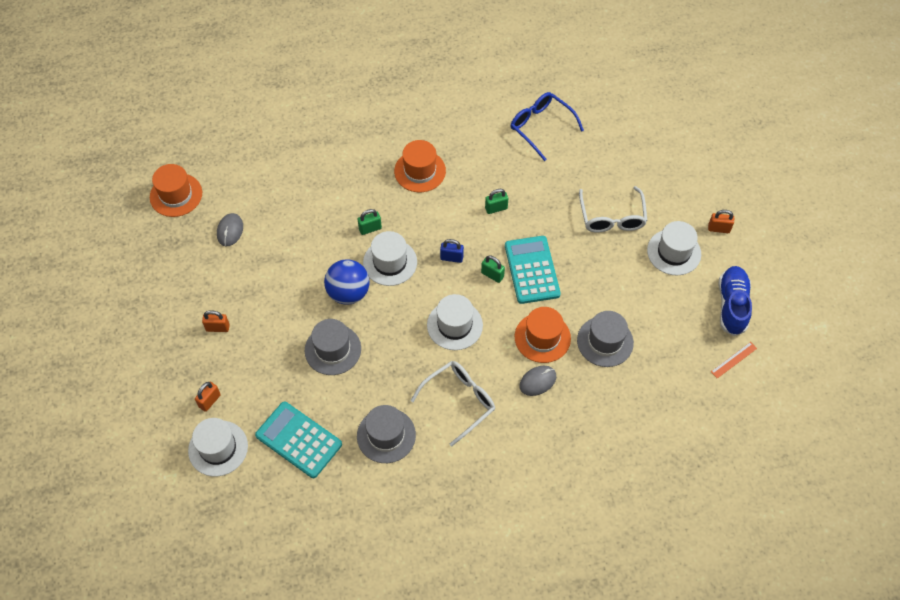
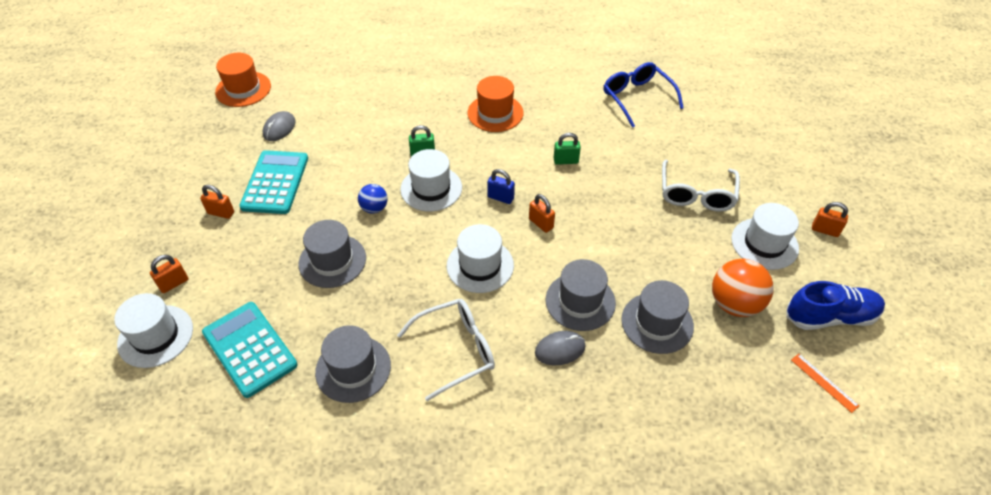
camera: 15 degrees right, 10 degrees down
(348, 293) = (374, 208): blue ball -> blue ball, size x0.57
(492, 275) = (541, 223): green padlock -> orange padlock
(532, 270) = (588, 228): turquoise calculator -> turquoise calculator (275, 182)
(542, 337) = (580, 301): orange hat -> grey hat
(660, 311) = (734, 304): none -> orange ball
(732, 305) = (830, 317): blue shoe -> blue shoe turned 60 degrees clockwise
(734, 360) = (824, 382): orange ruler -> orange ruler turned 75 degrees clockwise

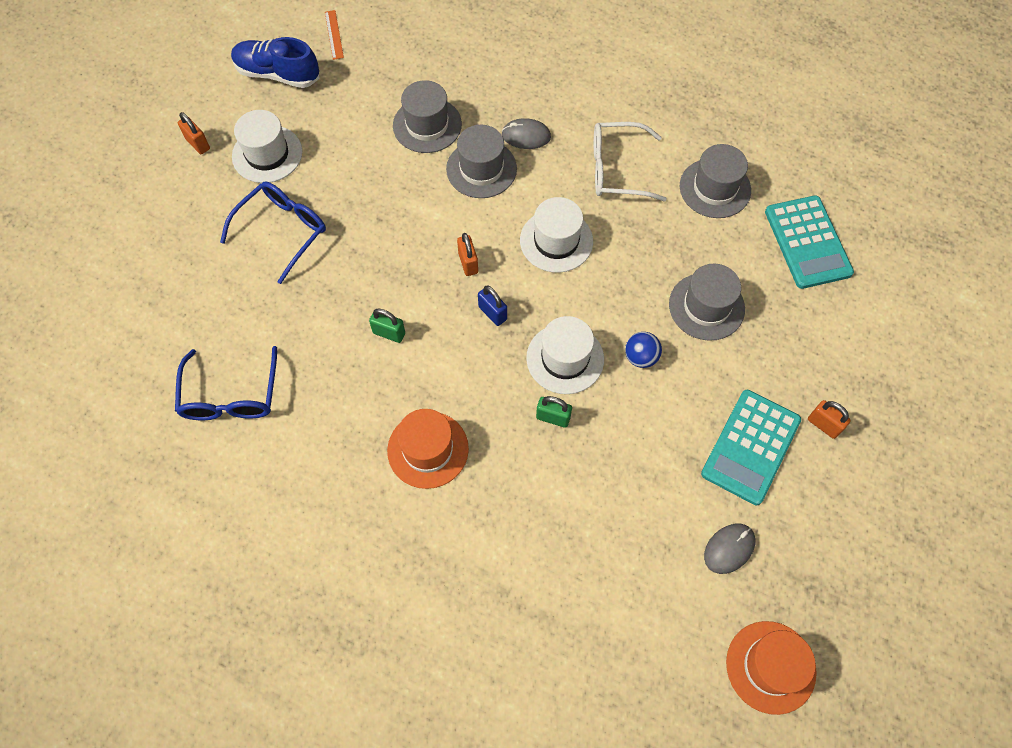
camera: 155 degrees left, 15 degrees up
(155, 336) = (900, 291): white hat -> none
(174, 283) = (881, 346): orange padlock -> none
(696, 194) = (282, 231): white glasses -> blue glasses
(734, 304) = (347, 114): orange ball -> none

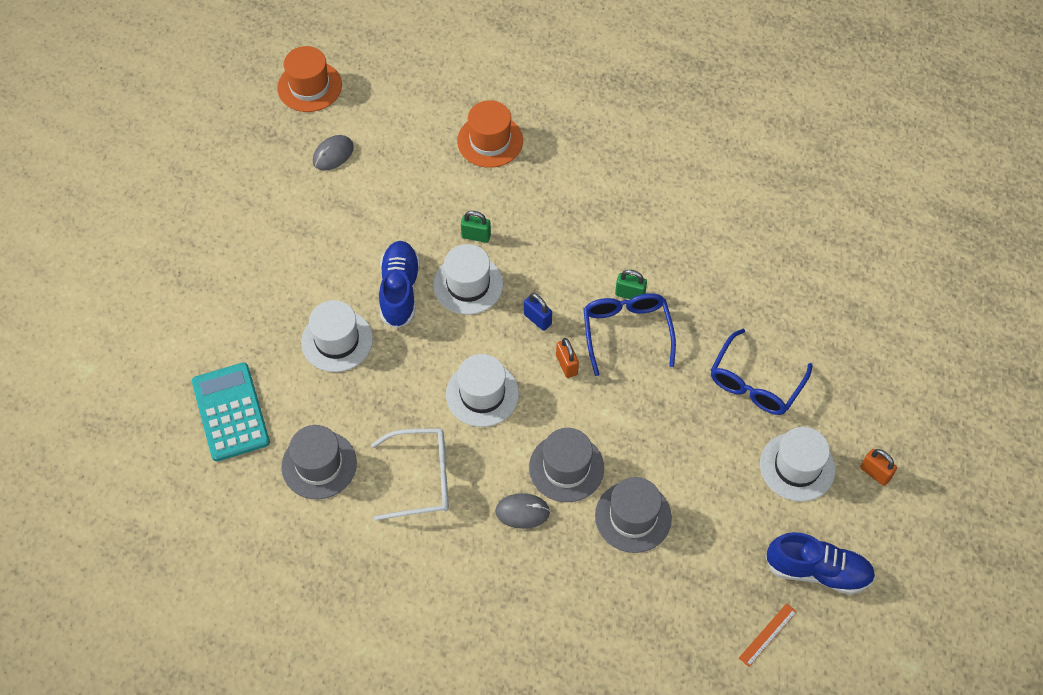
camera: 175 degrees right, 5 degrees down
(231, 395) = (755, 233): blue glasses -> blue glasses (626, 332)
(334, 34) = (767, 634): orange ruler -> orange ruler turned 60 degrees clockwise
(428, 449) = (578, 204): orange hat -> orange hat (490, 141)
(641, 357) = (400, 291): blue ball -> blue shoe
(706, 306) = (337, 340): grey hat -> white hat
(751, 447) = (308, 226): turquoise calculator -> none
(823, 425) = (243, 247): orange padlock -> none

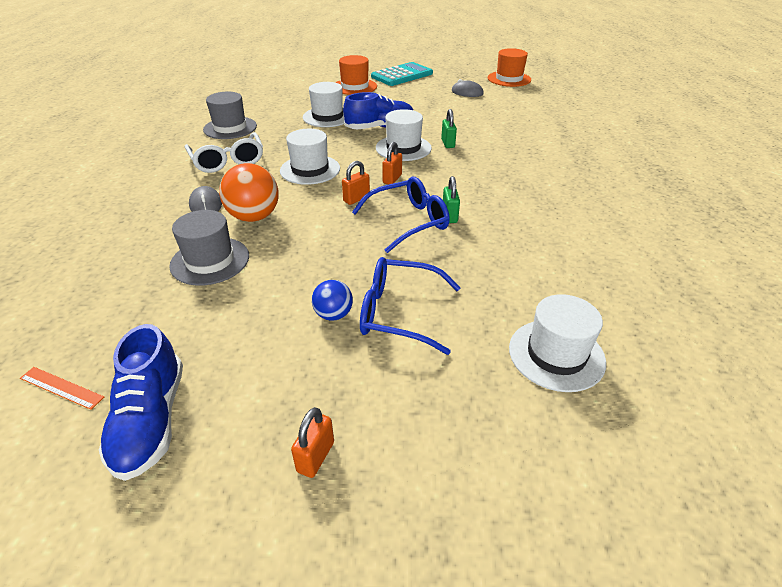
camera: 70 degrees right, 20 degrees down
(230, 412) = (260, 99): turquoise calculator -> turquoise calculator (402, 75)
(490, 141) = (535, 134): orange hat -> orange hat (354, 87)
(537, 319) = (392, 179): blue padlock -> orange padlock
(566, 467) = (254, 217): grey hat -> orange ball
(743, 430) = (333, 314): none -> blue ball
(797, 467) = (301, 370): white hat -> white hat (556, 355)

